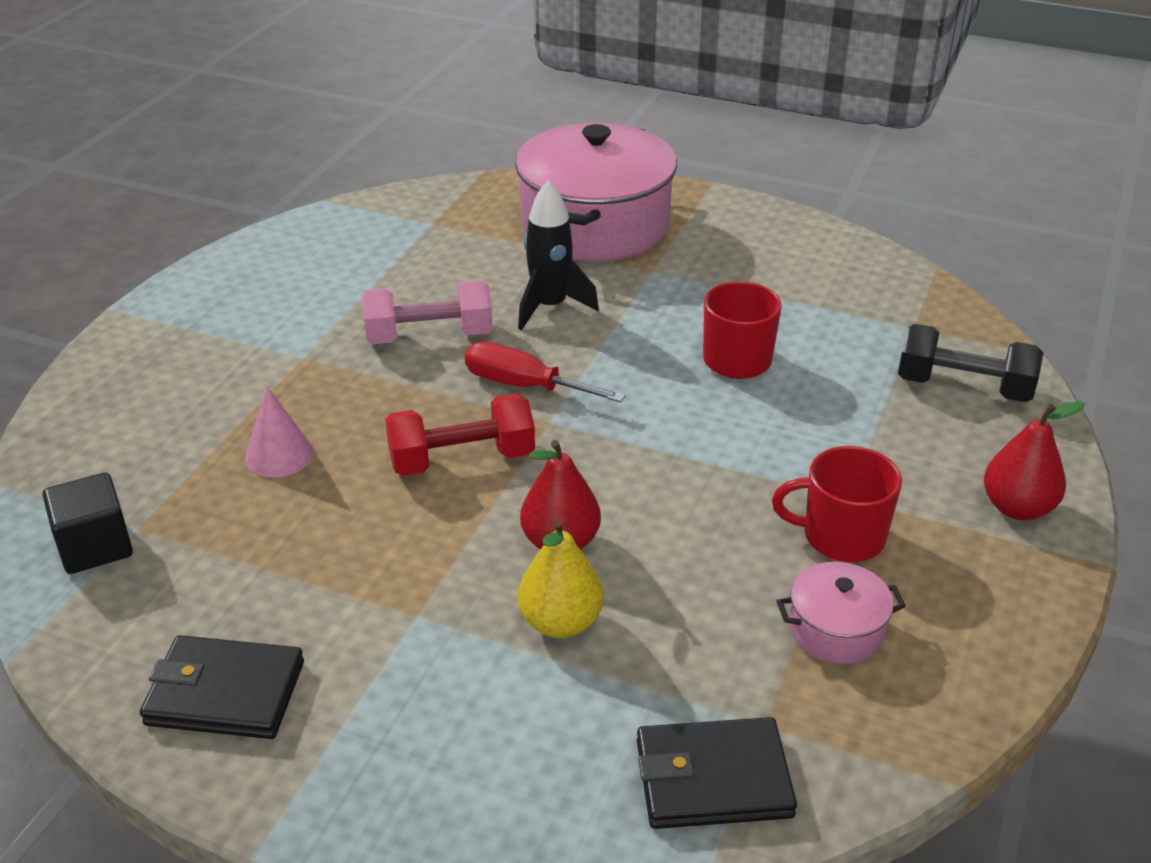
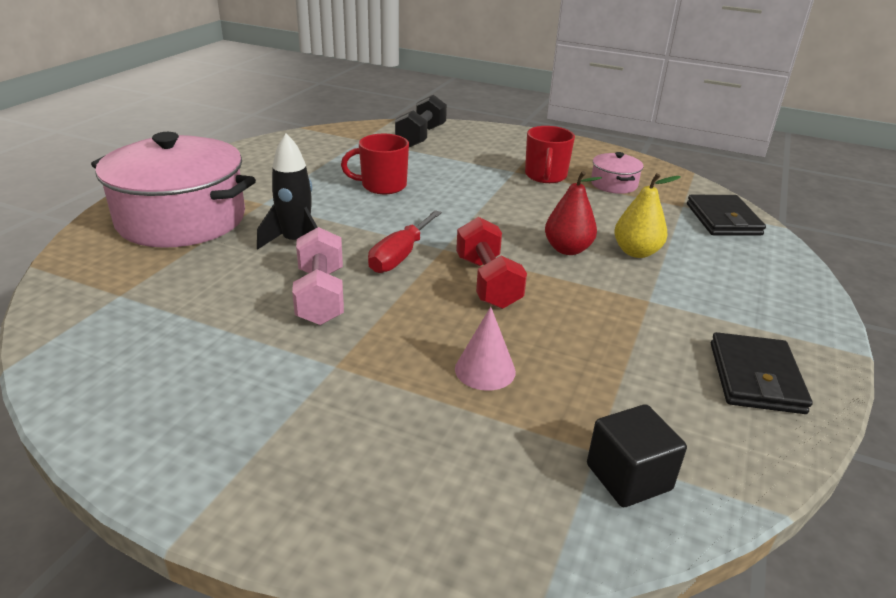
camera: 90 degrees left, 5 degrees down
(1017, 508) = (517, 139): red pear -> none

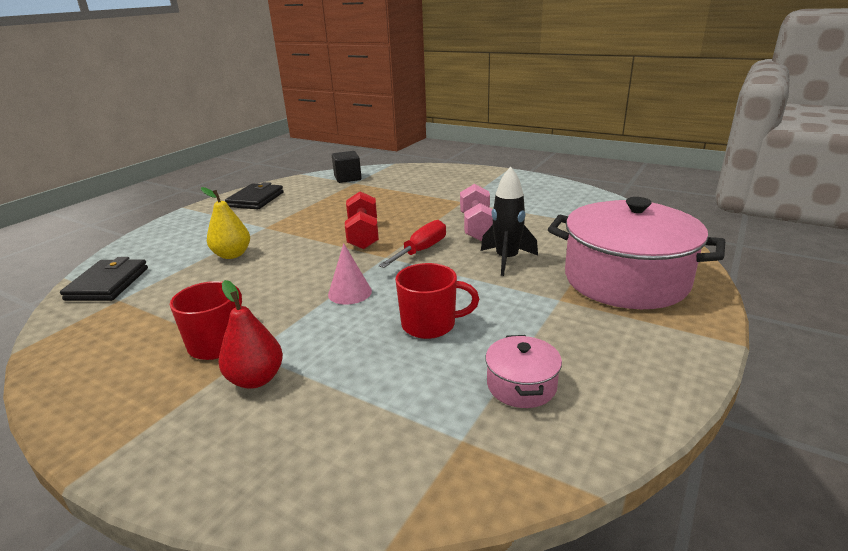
camera: 170 degrees left, 5 degrees down
(421, 136) = (348, 451): black dumbbell -> none
(485, 370) = (387, 200): pink cone -> pink cone (350, 292)
(567, 249) = (285, 256): red pear -> red pear (256, 379)
(614, 184) = (150, 329): pink pot -> pink pot (521, 385)

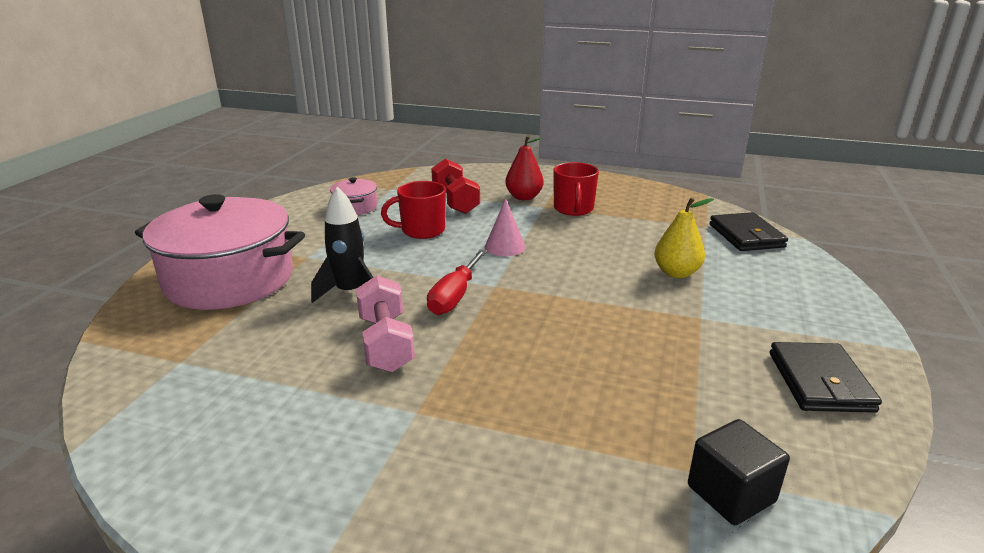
camera: 165 degrees right, 0 degrees up
(363, 235) = (545, 314): red dumbbell -> red dumbbell (455, 201)

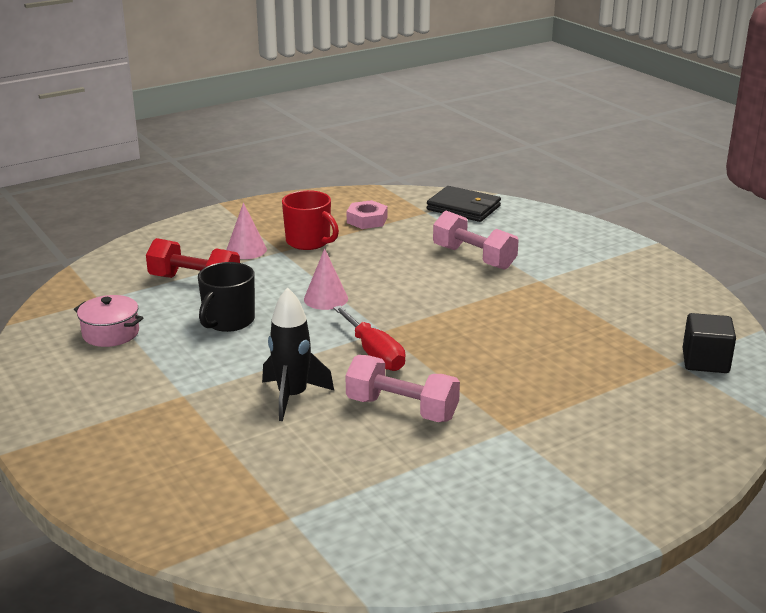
camera: 50 degrees left, 0 degrees up
(230, 280) = (163, 451): pink pot -> none
(422, 230) = (228, 321): red mug -> black mug
(524, 197) = (246, 250): red pear -> pink cone
(645, 213) = (367, 220): none -> pink nut
(676, 273) = (474, 258): yellow pear -> pink dumbbell
(820, 381) = (650, 284): black wallet -> none

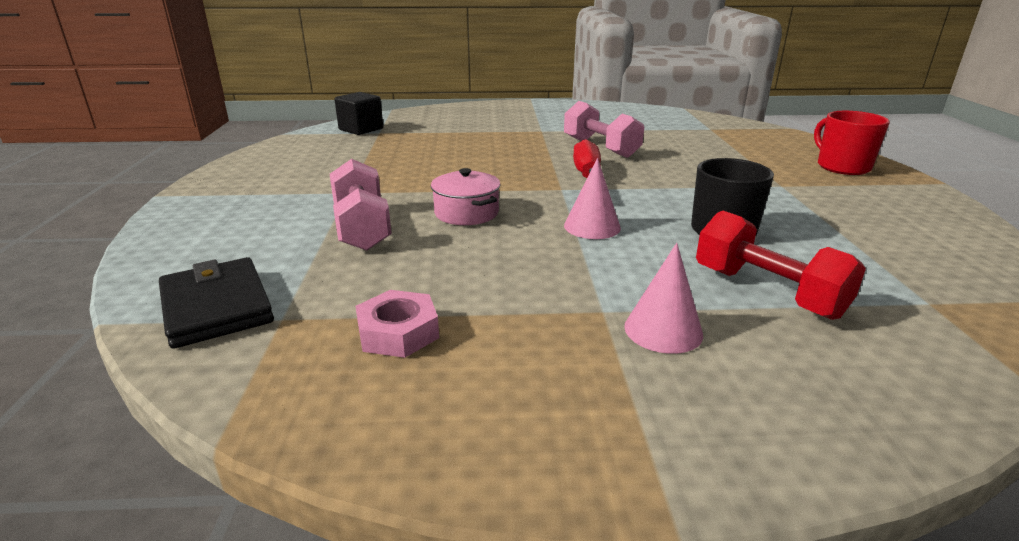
camera: 150 degrees left, 0 degrees up
(111, 333) = (884, 250): pink pot -> pink pot (466, 213)
(292, 397) = (681, 167): black rocket -> none
(309, 242) = (543, 315): red mug -> red mug (842, 167)

